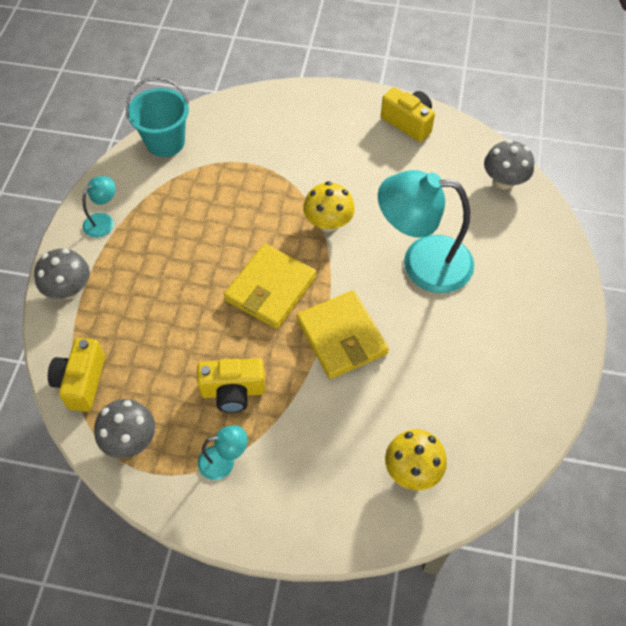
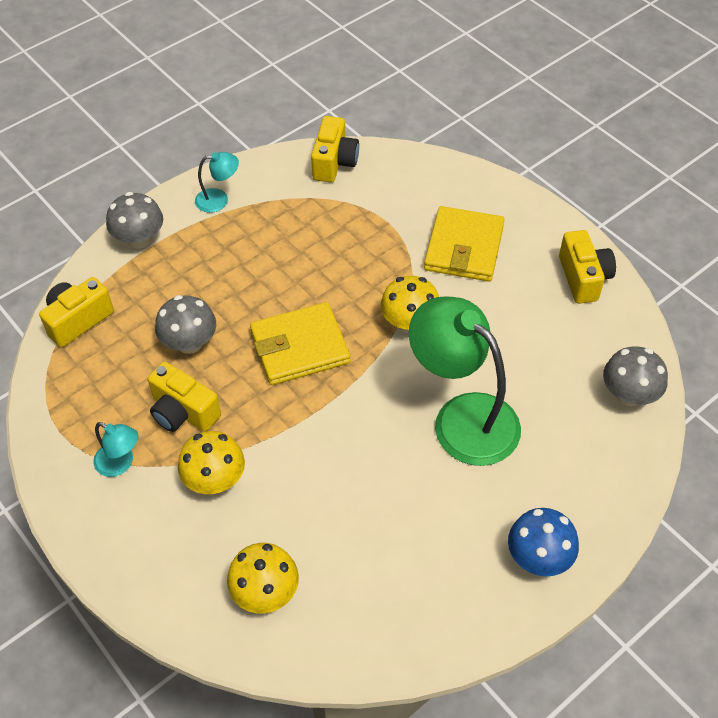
camera: 40 degrees right, 5 degrees down
(130, 440) = (69, 392): grey mushroom -> grey mushroom (189, 343)
(165, 142) = (334, 162): turquoise bucket -> yellow camera
(303, 421) = (215, 479): none -> yellow mushroom
(341, 337) = (320, 432): yellow wallet -> yellow wallet (464, 248)
(422, 263) = (462, 417): turquoise lamp -> green lamp
(549, 319) = (538, 557): none -> blue mushroom

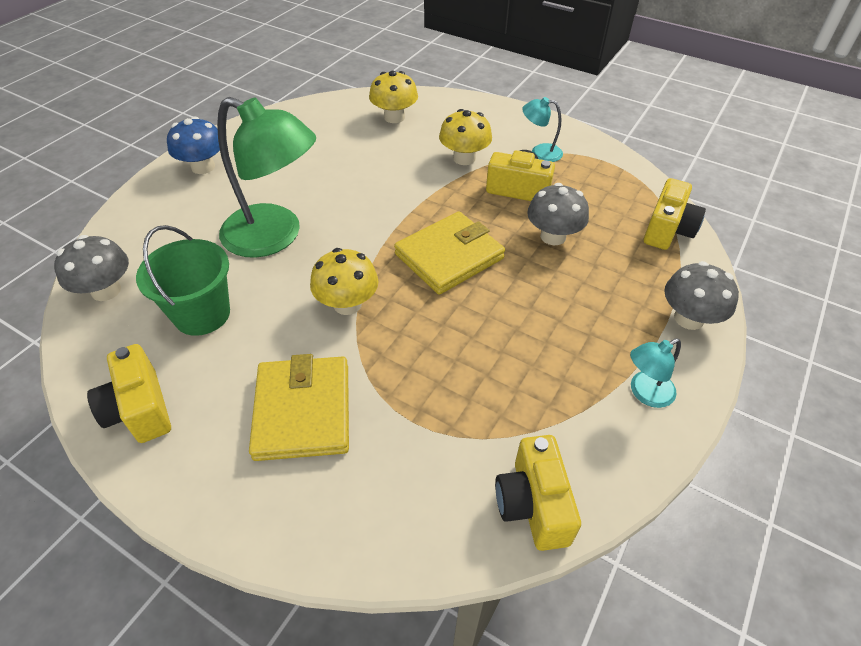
camera: 160 degrees right, 5 degrees down
(538, 346) = (202, 314): none -> green bucket

